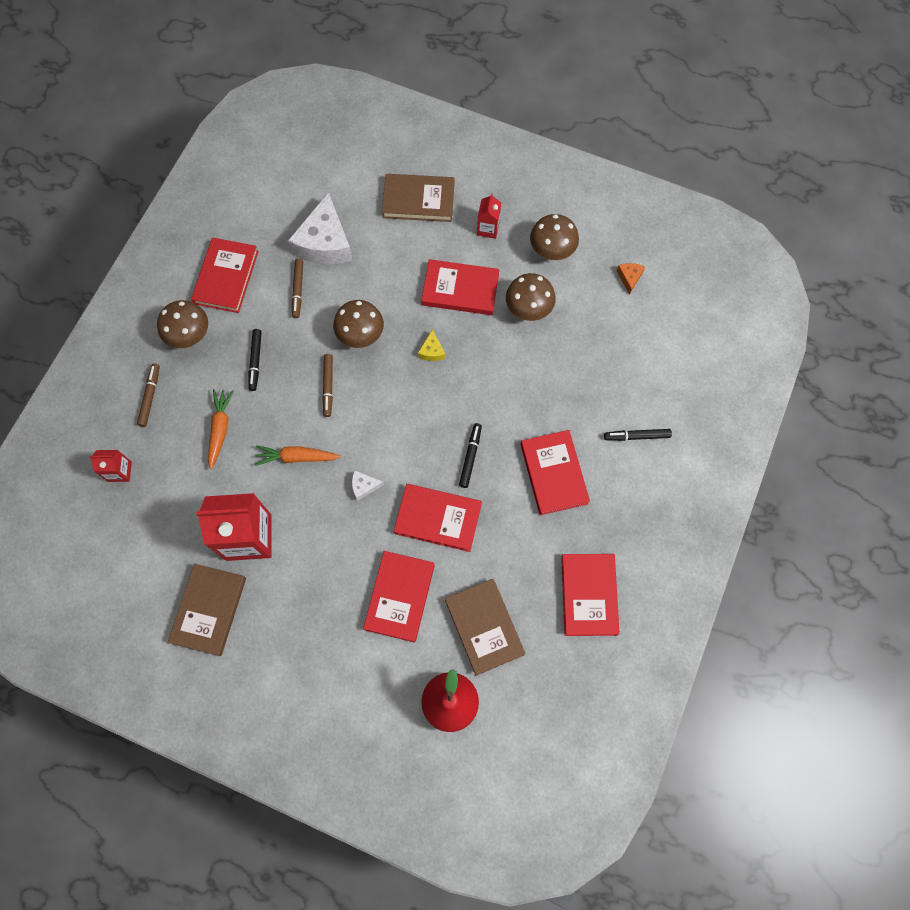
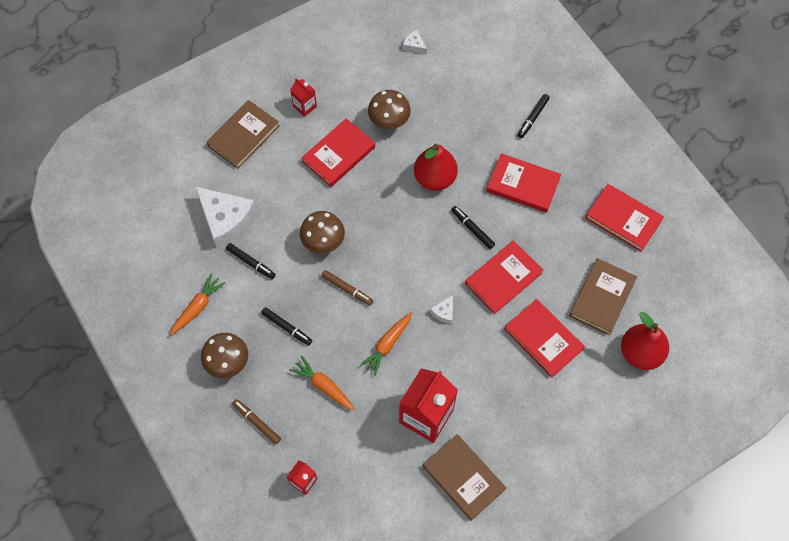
camera: 55 degrees left, 5 degrees down
(226, 277) = (198, 307): red book -> orange carrot
(298, 290) = (251, 262): brown marker -> black marker
(432, 351) = (372, 203): yellow cheese -> none
(484, 627) = (602, 298): brown book -> brown book turned 75 degrees counterclockwise
(499, 388) = (434, 178): none -> red pear
(551, 251) = (356, 79): brown mushroom -> none
(629, 278) = (414, 46): orange cheese -> white cheese

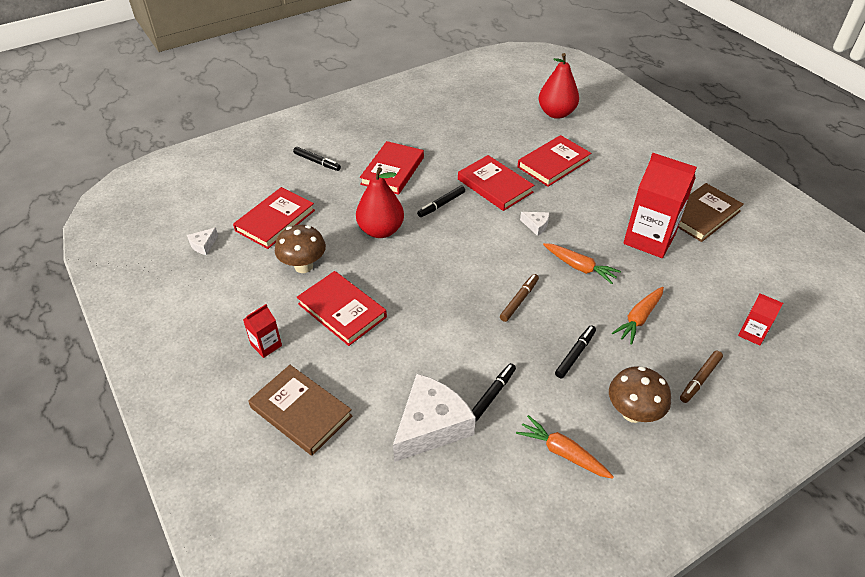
camera: 90 degrees left, 20 degrees down
(323, 242) = (461, 322): brown mushroom -> none
(602, 298) = (508, 130): brown book -> none
(623, 219) = (430, 115): red book -> red book (275, 220)

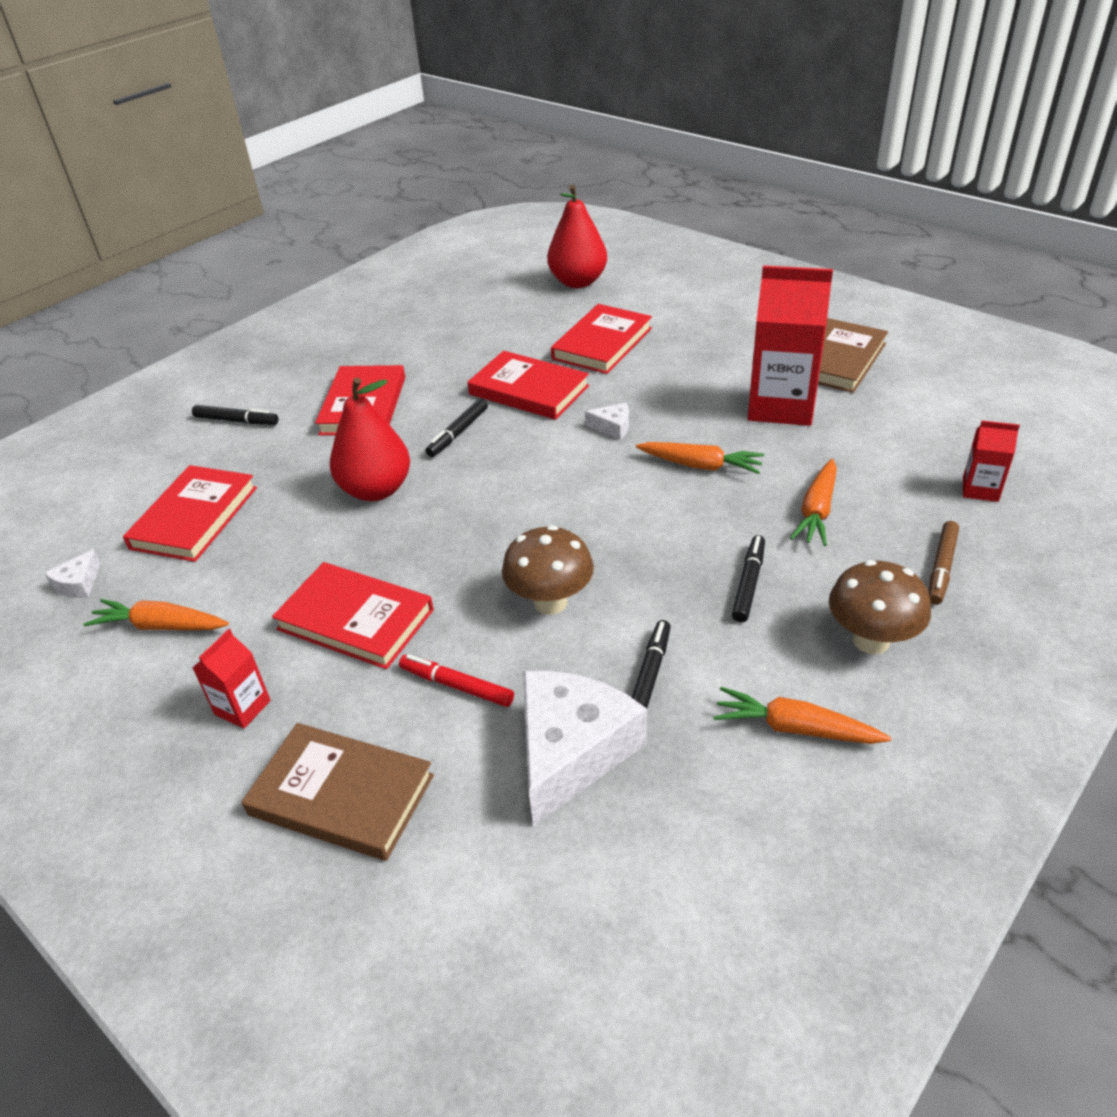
camera: 15 degrees left, 5 degrees down
(238, 283) = (160, 626): none -> orange carrot
(303, 266) = (266, 571): brown mushroom -> brown mushroom (550, 602)
(383, 367) = (456, 686): none -> red marker
(519, 300) = (632, 532): brown marker -> none

